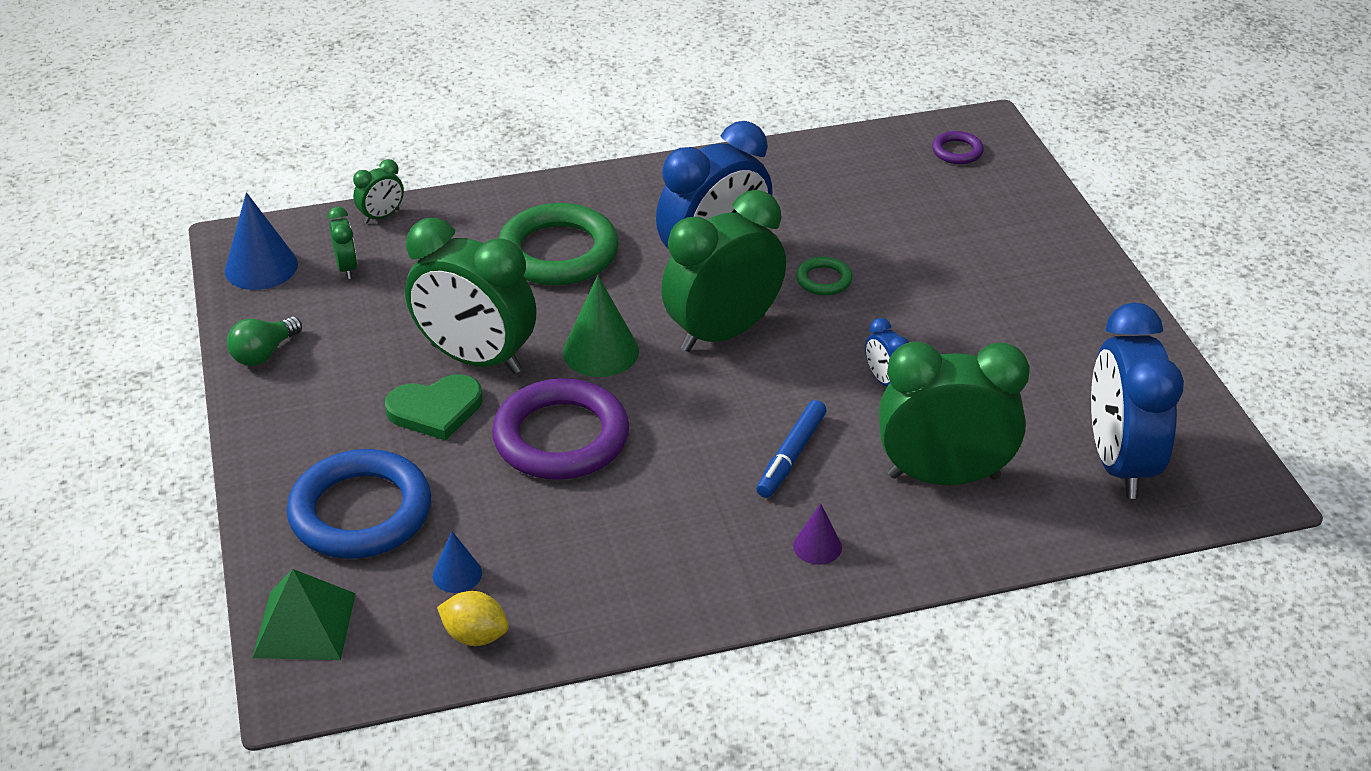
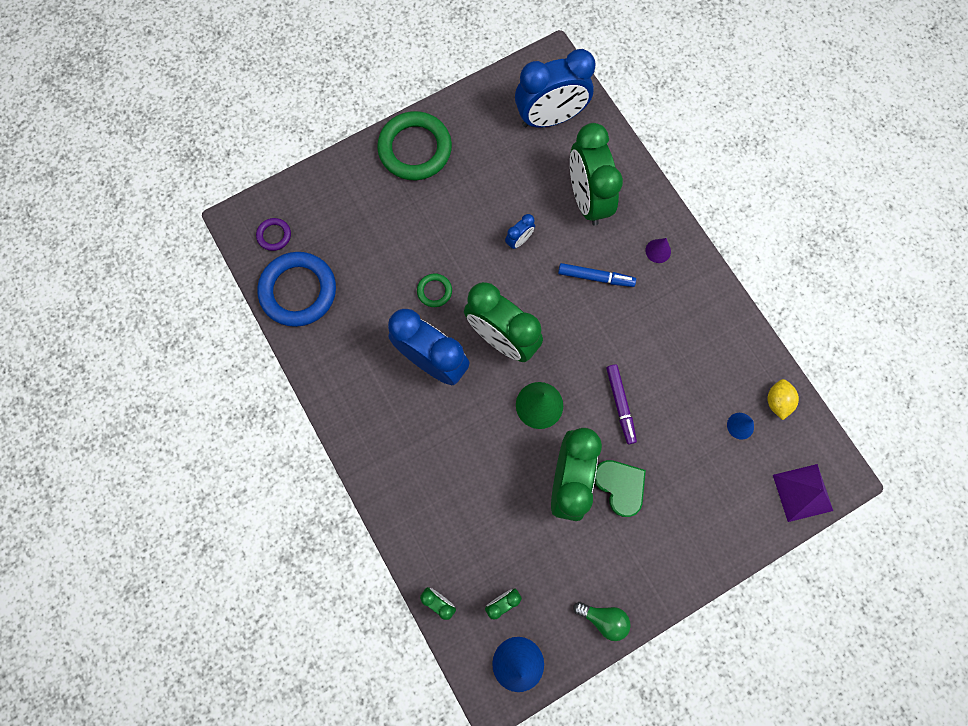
camera: 105 degrees left, 35 degrees up
(304, 625) = (802, 492): green pyramid -> purple pyramid
(361, 512) = (715, 496): blue ring -> blue ring (298, 291)
(558, 252) = (449, 462): green ring -> green ring (415, 149)
(561, 437) = (620, 405): purple ring -> purple marker

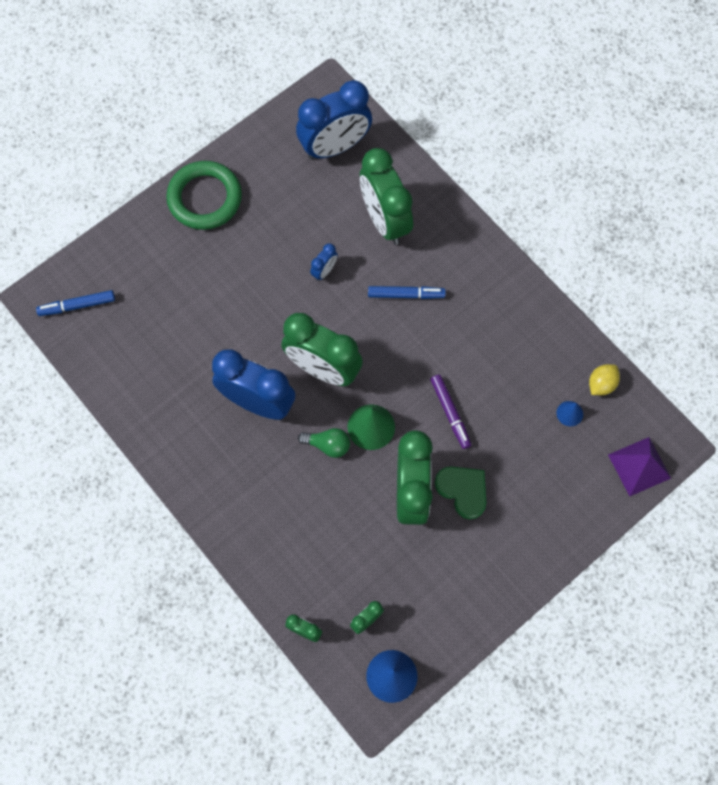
camera: 10 degrees left, 5 degrees down
(274, 235) = (77, 306): purple ring -> blue marker
(298, 291) = (111, 356): blue ring -> none
(434, 291) = (248, 334): green ring -> none
(603, 618) = (467, 618): green light bulb -> green light bulb (328, 445)
(658, 251) = (463, 259): purple cone -> none
(777, 401) = (601, 384): yellow lemon -> yellow lemon turned 45 degrees clockwise

